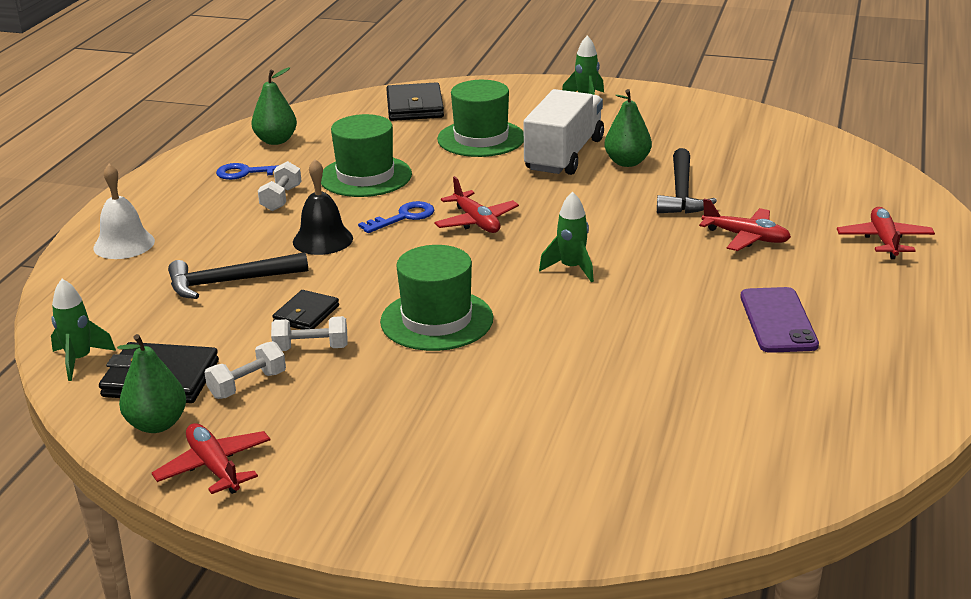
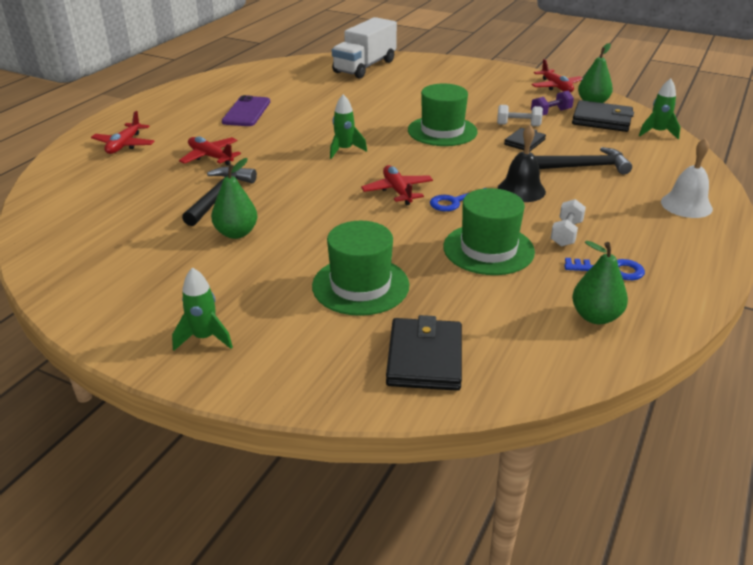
camera: 170 degrees left, 5 degrees up
(247, 385) = (551, 113): white dumbbell -> purple dumbbell
(564, 155) = (288, 250): white truck -> white truck (365, 66)

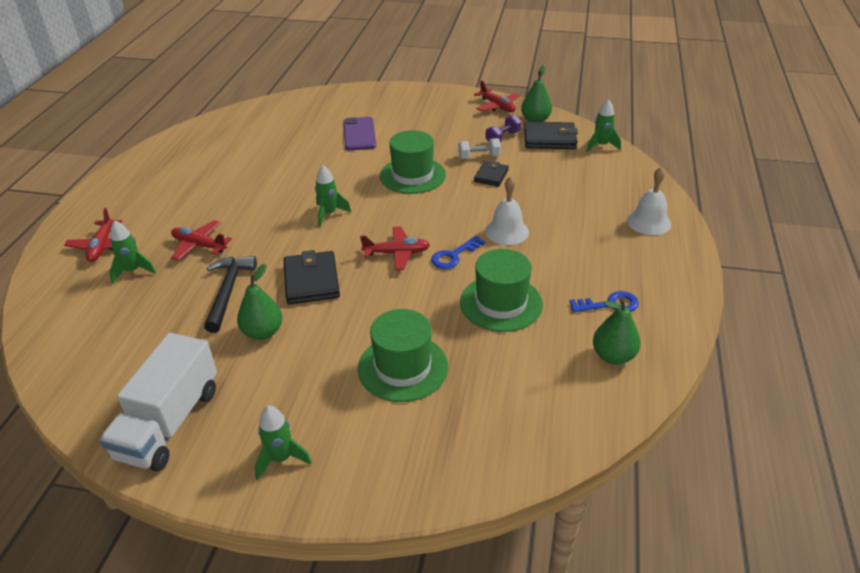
camera: 15 degrees left, 5 degrees up
(142, 167) = (133, 271): none -> green rocket
(246, 112) = (213, 183): purple phone -> purple phone (359, 134)
(365, 66) = (310, 108): white truck -> white truck (169, 423)
(397, 191) = (397, 253): red plane -> red plane turned 120 degrees clockwise
(425, 358) = (488, 433): black wallet -> black wallet (311, 281)
(521, 190) = (506, 231): black bell -> white bell
(566, 233) = (560, 272): white dumbbell -> none
(584, 167) = (551, 195): black hammer -> none

